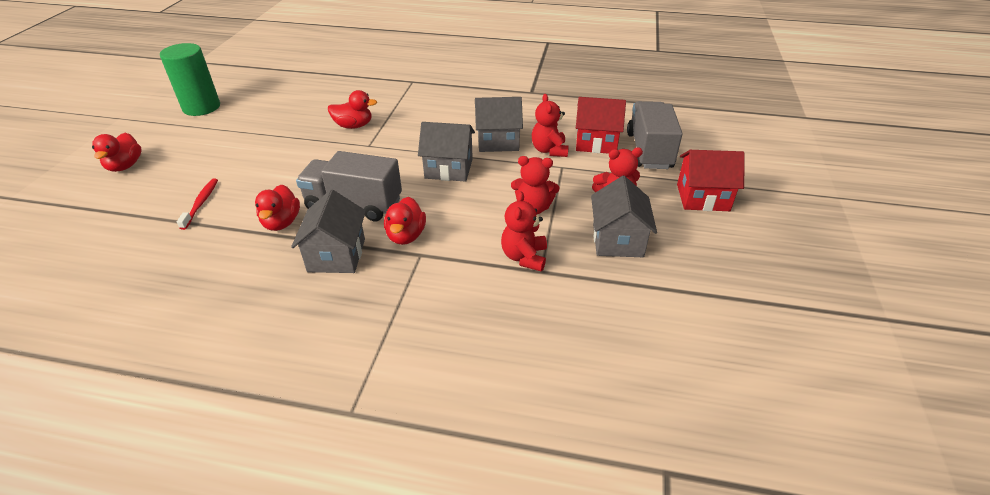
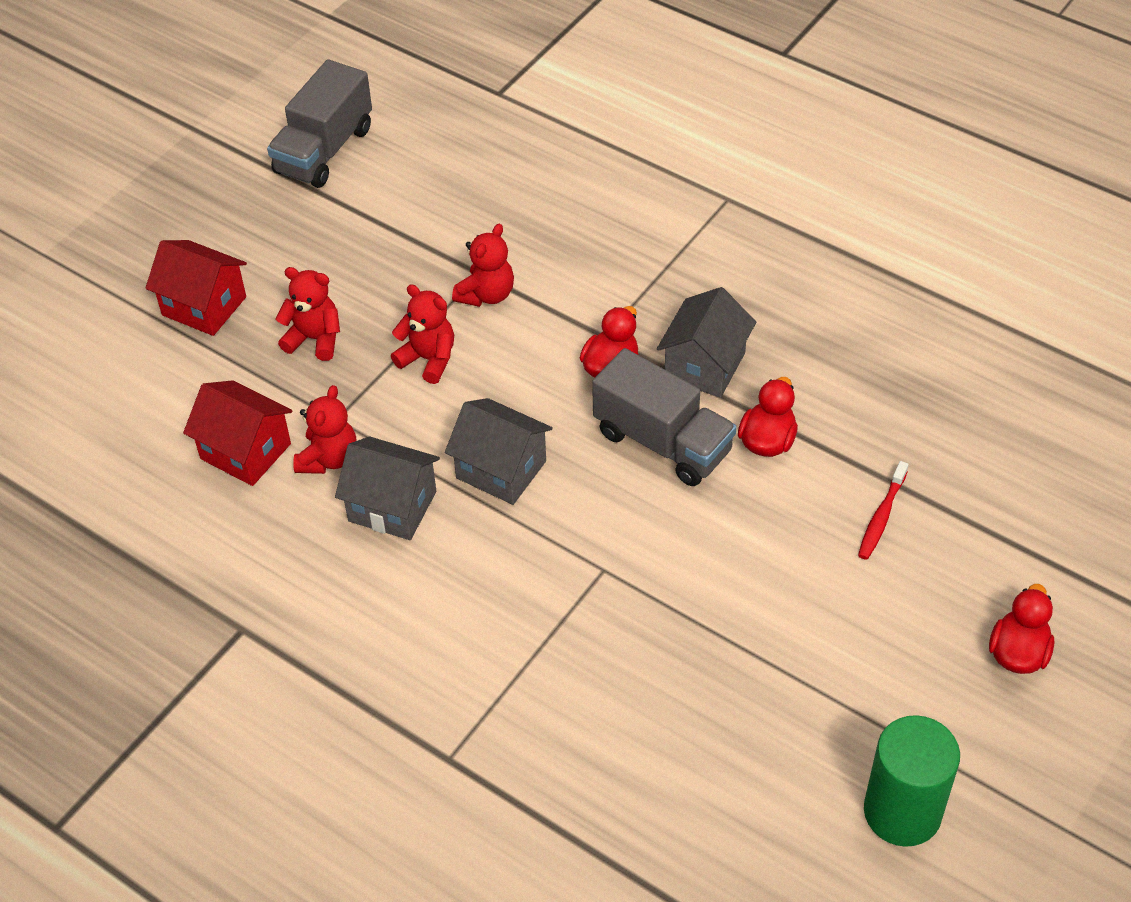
camera: 155 degrees left, 10 degrees up
(354, 126) = (613, 635): red duck -> none
(617, 240) = (364, 282): grey house -> none
(649, 151) = (186, 407): grey truck -> grey truck (324, 150)

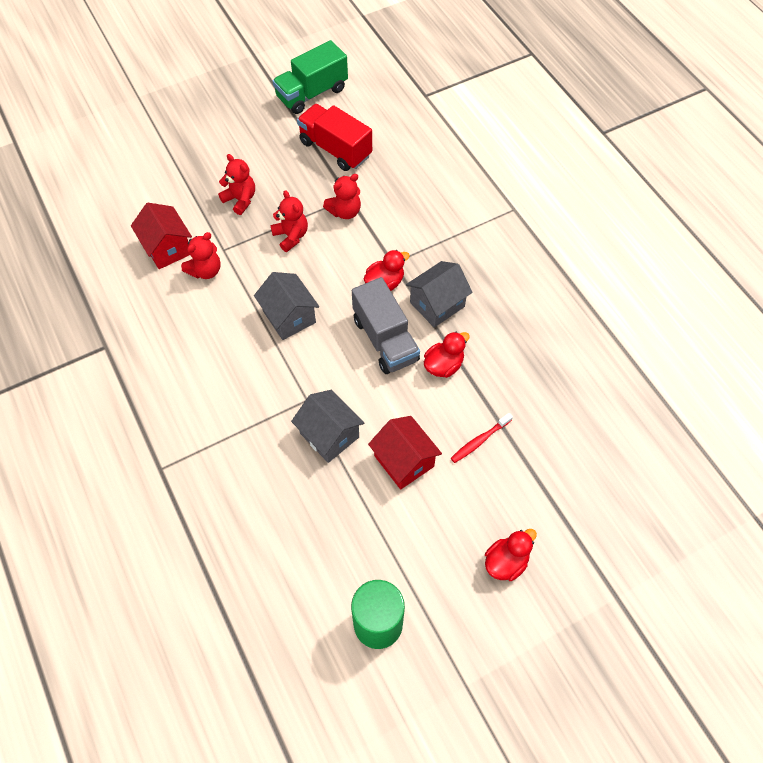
camera: 25 degrees right, 10 degrees up
(204, 306) = (197, 157): red house -> red house (404, 461)
(324, 150) = (312, 93): grey truck -> green truck
(392, 506) = (220, 312): grey house -> grey house (329, 435)
(413, 214) = (335, 149): none -> red truck

